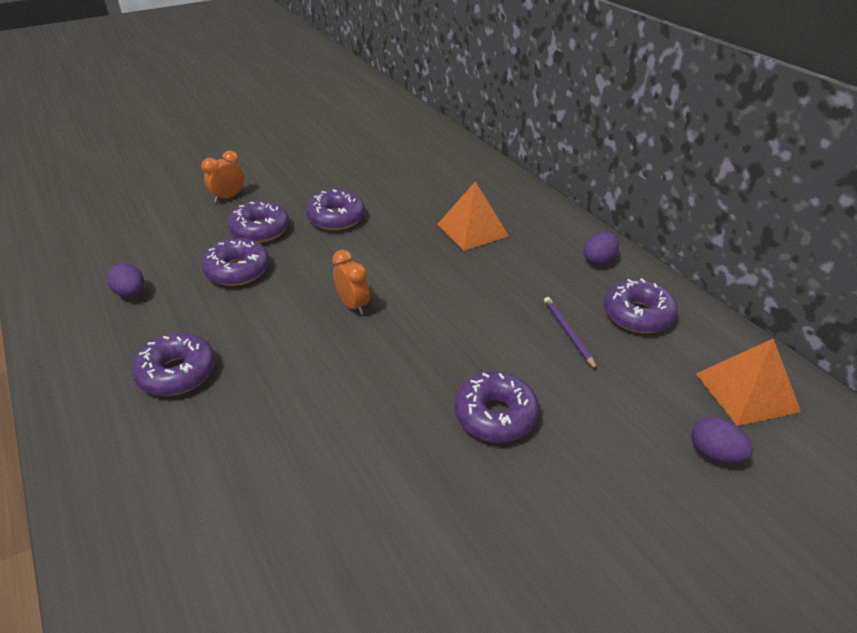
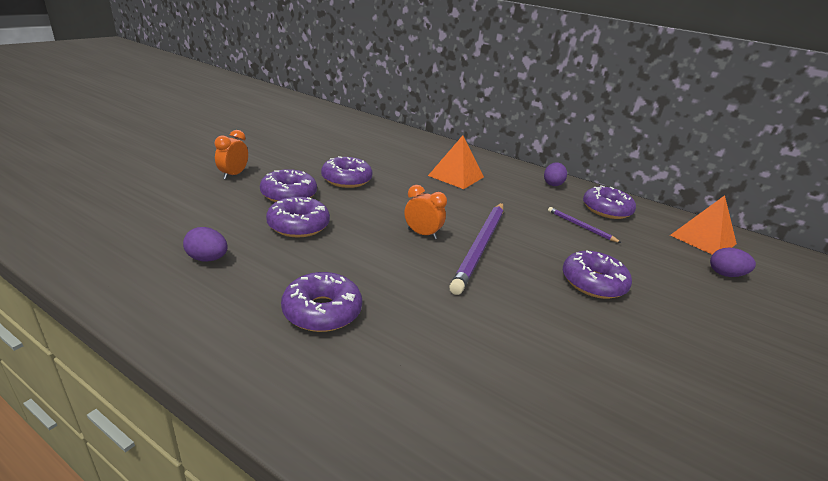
camera: 30 degrees left, 10 degrees down
(404, 335) = (480, 247): none -> purple pencil

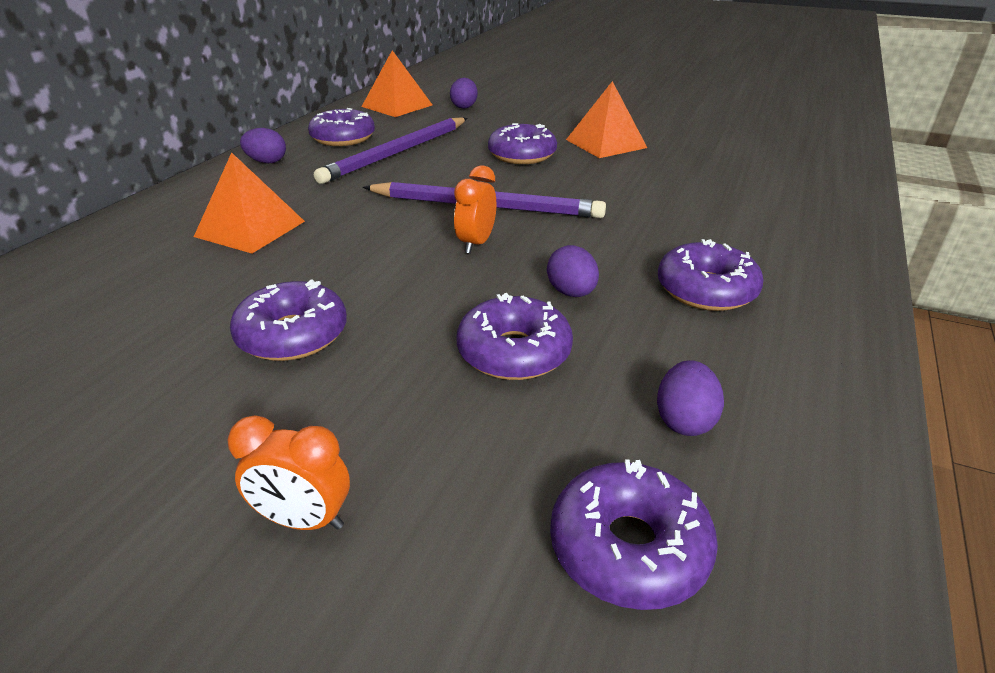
camera: 95 degrees left, 5 degrees up
(289, 195) = (393, 393): purple donut -> purple donut (628, 547)
(346, 254) = (571, 293): none -> purple egg
(580, 226) = (397, 153): purple pencil -> purple pencil, size x2.06
(648, 347) = (606, 143): none -> orange pyramid

